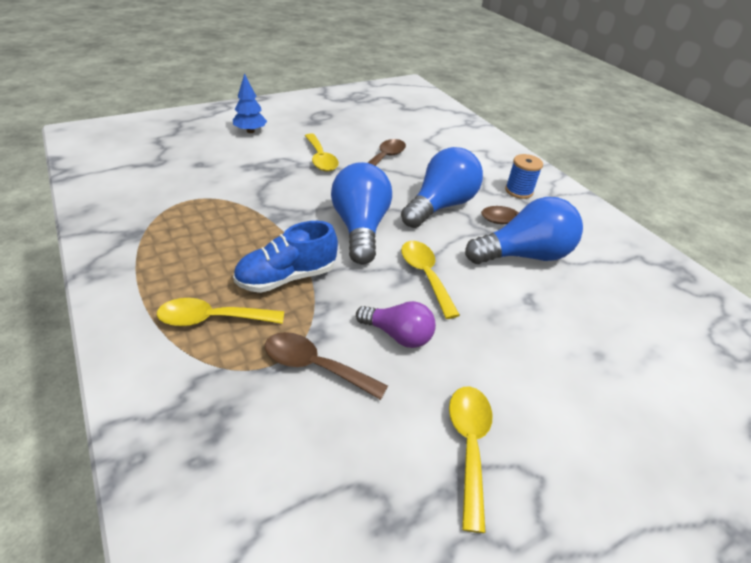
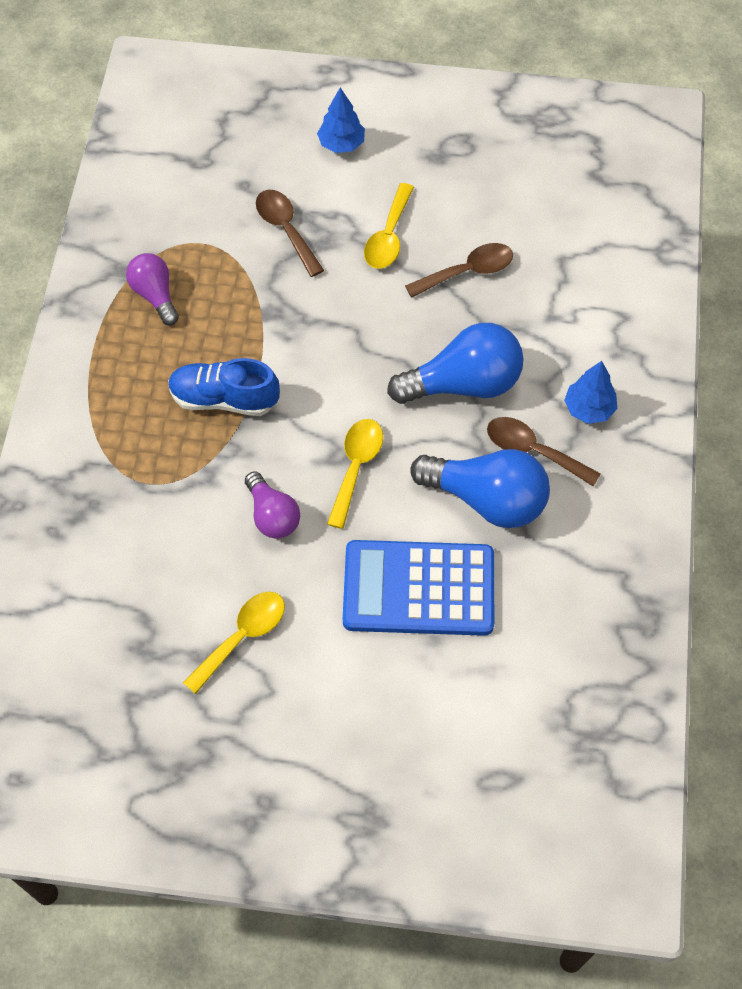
camera: 40 degrees right, 20 degrees up
(174, 238) = (155, 295): none -> purple light bulb
(212, 319) = (133, 412): yellow spoon -> none
(315, 366) = (181, 504): brown spoon -> brown spoon (286, 229)
(360, 228) = (344, 372): blue light bulb -> none
(519, 191) = (589, 409): blue spool -> blue tree
(550, 327) = (418, 589): none -> blue calculator

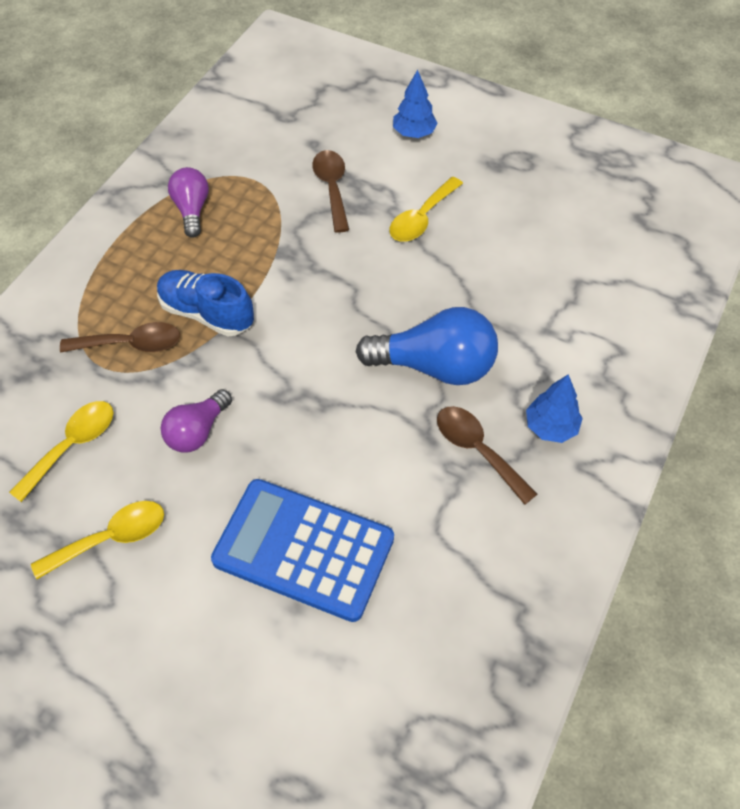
camera: 20 degrees right, 5 degrees down
(272, 515) = (197, 431): purple light bulb -> purple light bulb turned 45 degrees clockwise
(356, 467) = (297, 411): yellow spoon -> yellow spoon (72, 445)
(467, 272) = (482, 268): brown spoon -> brown spoon (131, 344)
(487, 499) = (411, 483): blue light bulb -> none

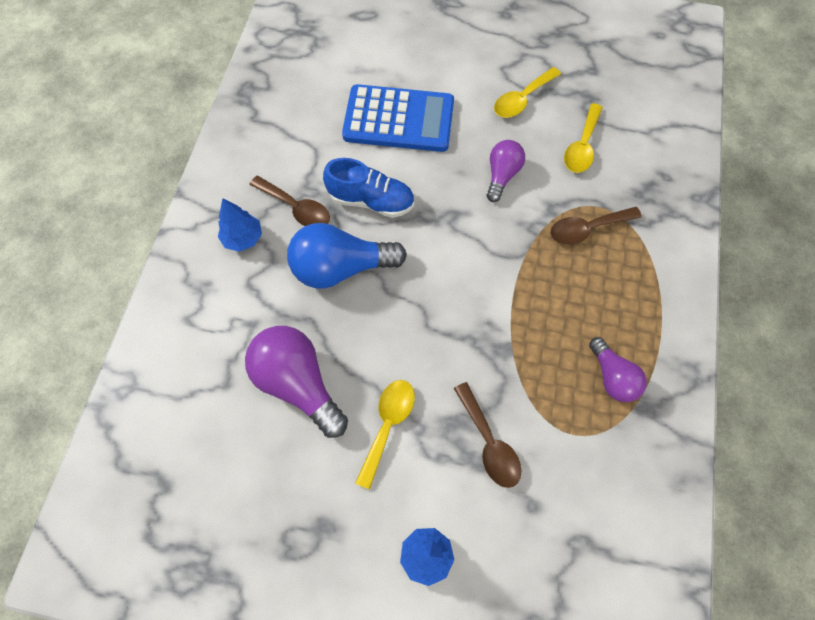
camera: 165 degrees right, 10 degrees up
(206, 313) = (542, 270): blue shoe -> blue shoe (371, 201)
(503, 267) = (298, 383): none -> purple light bulb

